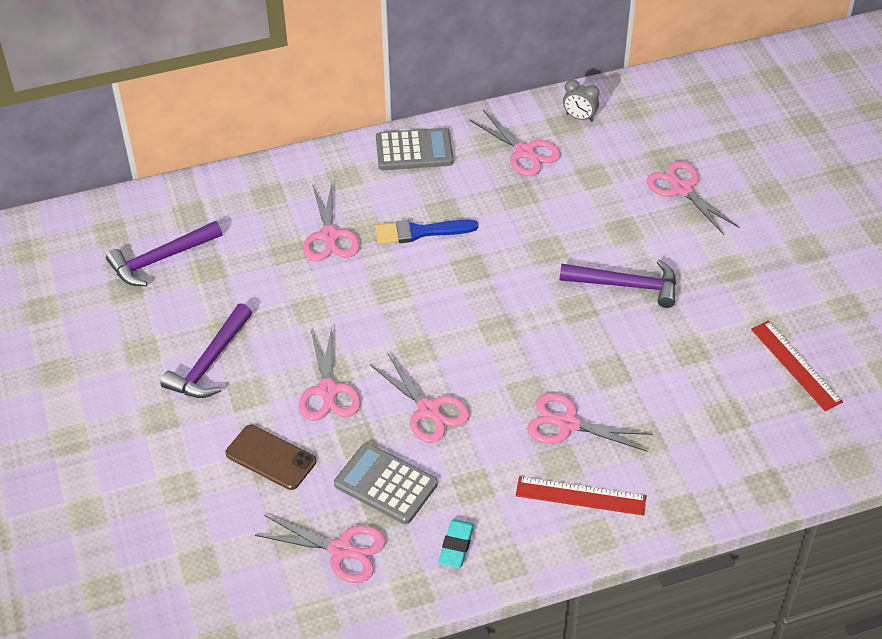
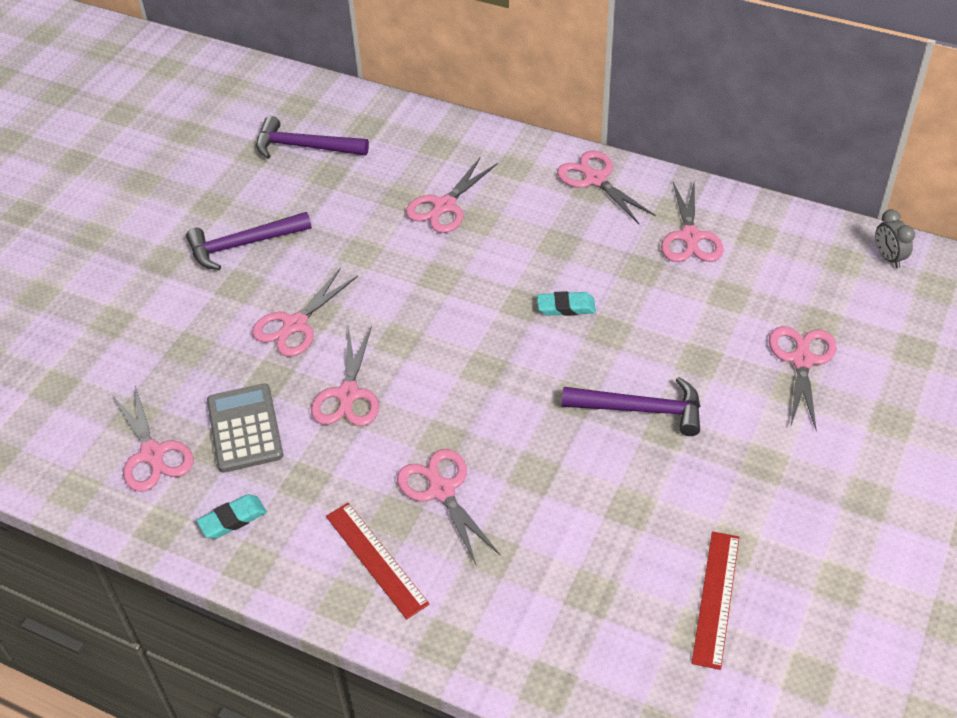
camera: 45 degrees right, 0 degrees up
(271, 457) = (194, 345): brown phone -> none
(414, 150) = (595, 179): grey calculator -> pink scissors
(420, 232) = (518, 248): blue brush -> none
(501, 251) = (566, 307): none -> turquoise eraser
(579, 117) = (778, 237): grey clock -> grey clock (888, 257)
(626, 285) = (641, 409): purple hammer -> purple hammer turned 45 degrees counterclockwise

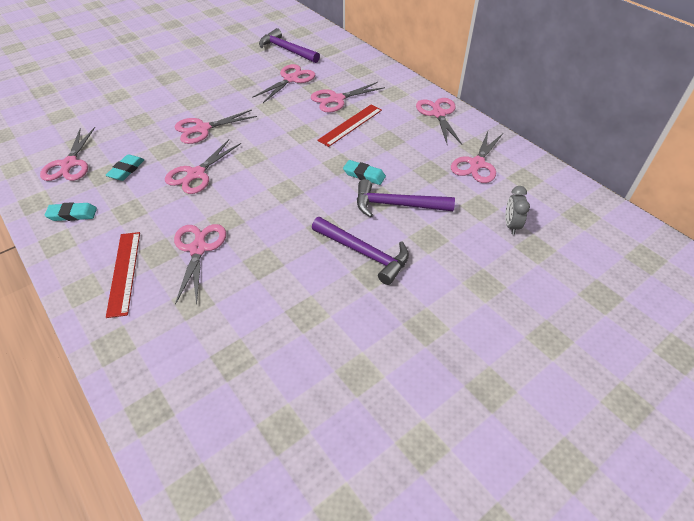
camera: 25 degrees right, 0 degrees up
(243, 245) = (213, 83): purple hammer -> purple hammer (397, 205)
(245, 428) = (126, 170): grey calculator -> turquoise eraser
(716, 598) = (316, 408): red ruler -> red ruler (350, 125)
(802, 360) = (504, 267): pink scissors -> pink scissors (291, 79)
(888, 257) = (618, 225): grey clock -> grey clock (511, 225)

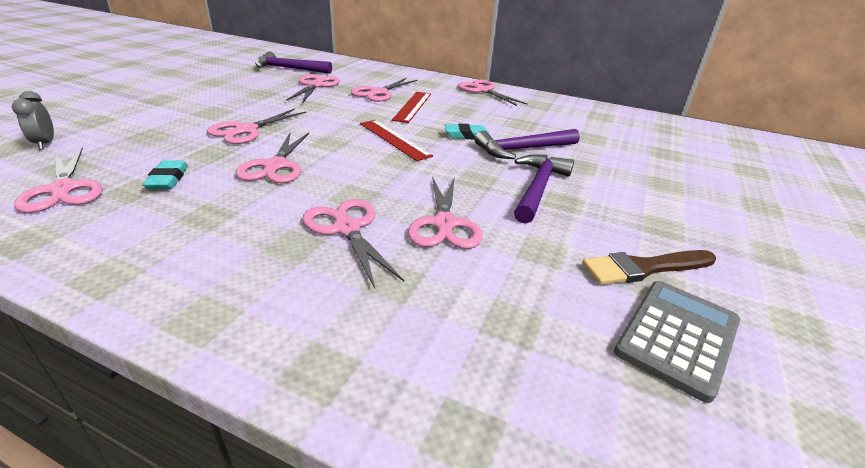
camera: 30 degrees left, 15 degrees down
(72, 214) = (111, 239): turquoise eraser -> none
(124, 272) = (259, 279): red ruler -> red ruler (394, 139)
(323, 414) = (677, 337): none -> grey calculator
(363, 356) = (644, 268): none -> brown brush
(364, 253) = (538, 188): purple hammer -> purple hammer turned 75 degrees counterclockwise
(477, 164) = (554, 114): pink scissors -> pink scissors (444, 224)
(511, 225) = (631, 144): grey clock -> grey clock (45, 143)

